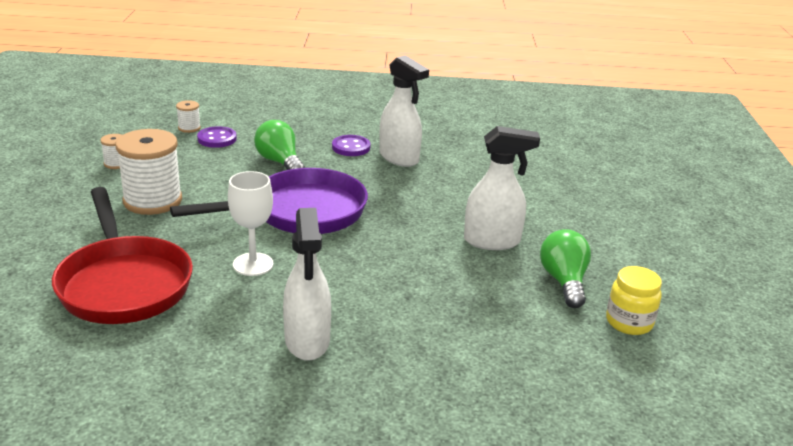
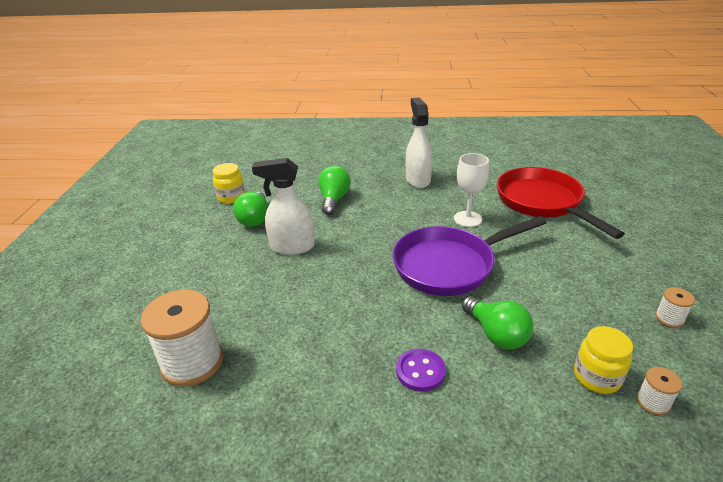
camera: 175 degrees left, 5 degrees up
(152, 201) = (585, 270): white spool -> white spool (192, 362)
(217, 139) = (597, 377): purple button -> yellow jar
(399, 158) = (360, 353): white spray bottle -> none
(454, 308) = (334, 199): none -> green light bulb

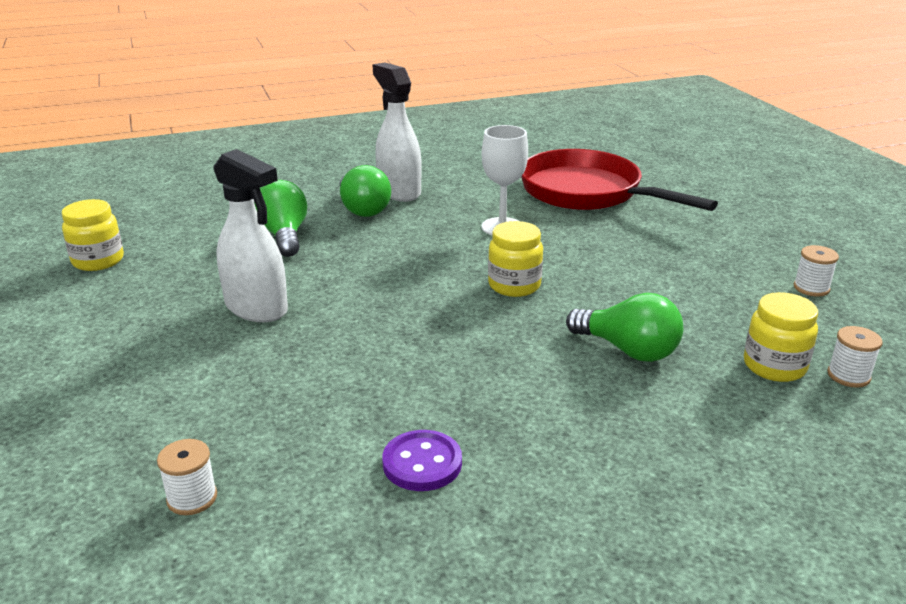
camera: 25 degrees left, 5 degrees down
(192, 362) = (192, 498): white spool -> white spool, size x0.45
(255, 219) = (164, 283): green light bulb -> green light bulb (363, 209)
(292, 247) = (257, 308): white spray bottle -> white spray bottle turned 120 degrees counterclockwise
(420, 371) = (559, 416): purple button -> purple button (422, 463)
(449, 265) = (514, 285): purple pan -> yellow jar

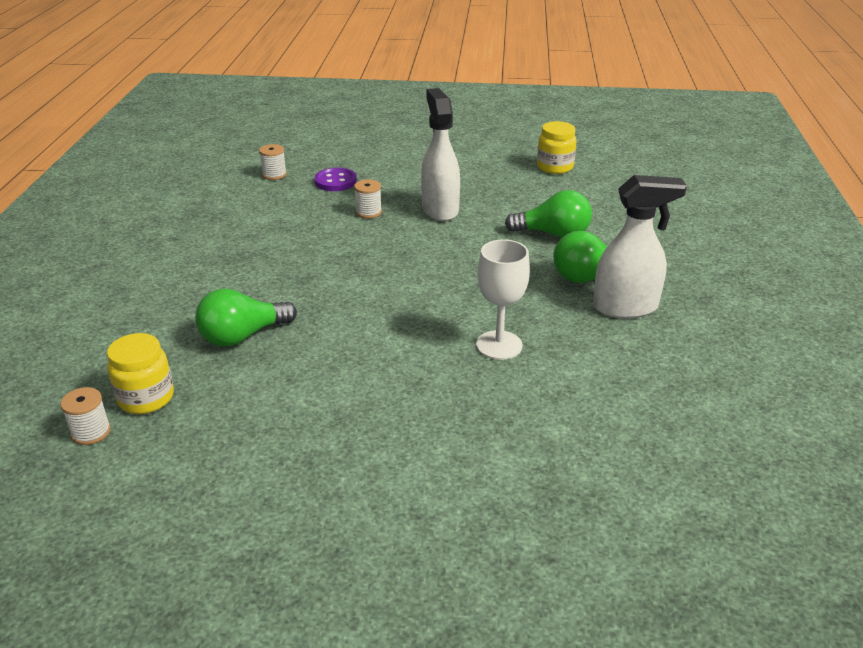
camera: 115 degrees right, 5 degrees up
(257, 308) = (440, 209): white spray bottle -> white spray bottle turned 105 degrees clockwise
(422, 463) = (227, 230): purple button -> purple button (335, 181)
(514, 285) = (381, 316): yellow jar -> none
(587, 192) = (556, 440): red pan -> none
(811, 288) = (210, 501): white spool -> white spool (368, 212)

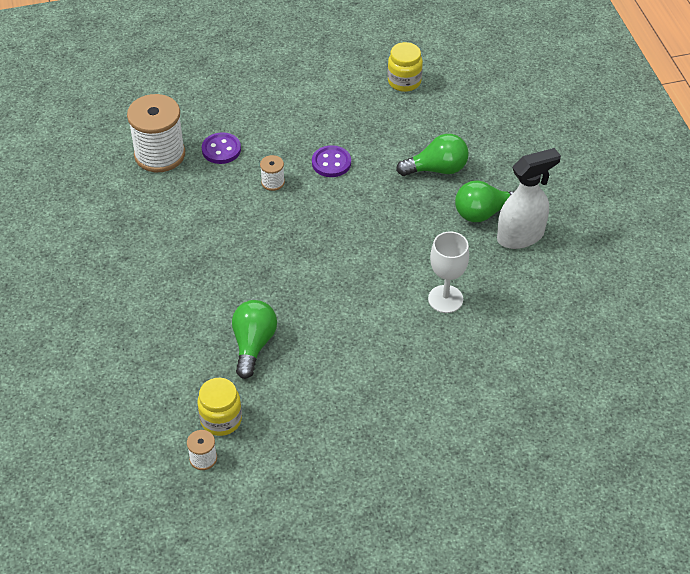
camera: 20 degrees left, 15 degrees up
(242, 336) = (253, 344): green light bulb -> green light bulb turned 150 degrees clockwise
(274, 175) = (159, 154): white spool -> white spool, size x2.21
(440, 209) = (331, 163): white spray bottle -> purple button

